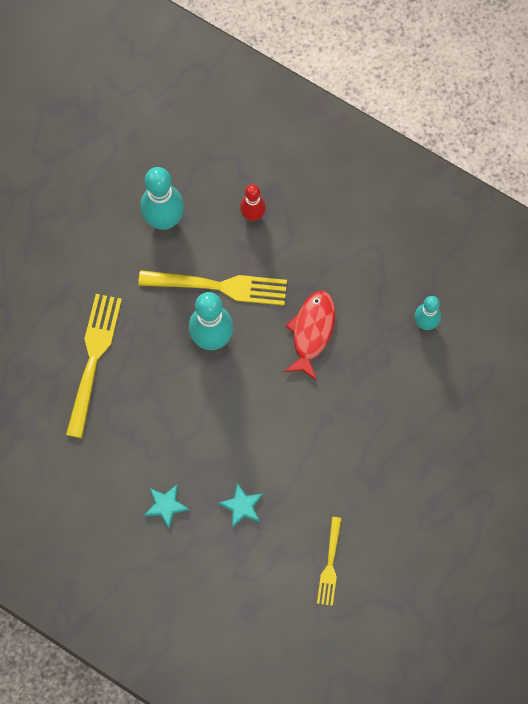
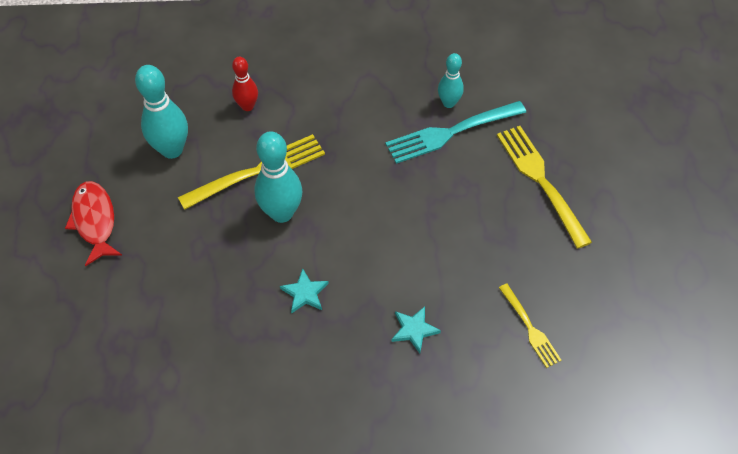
camera: 35 degrees left, 15 degrees down
(93, 360) = (184, 294): yellow fork -> yellow fork (541, 181)
(166, 505) = (344, 374): turquoise star -> turquoise star (305, 293)
(312, 332) = (363, 160): red fish -> red fish (95, 221)
(405, 353) = (452, 132): none -> turquoise fork

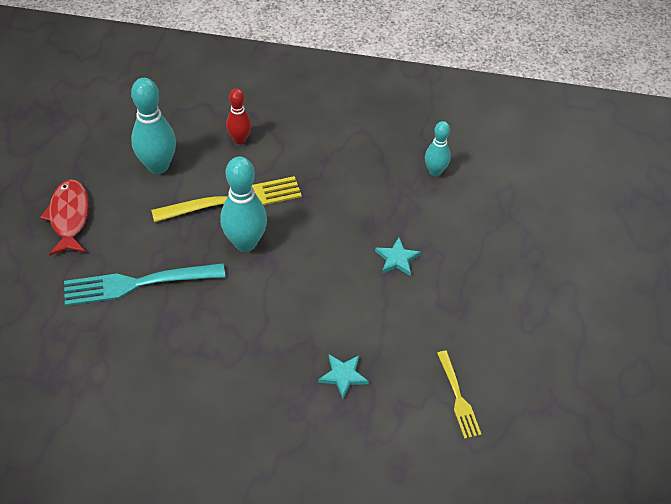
camera: 10 degrees right, 5 degrees down
(305, 293) = (247, 321): turquoise star -> turquoise star (397, 259)
(452, 132) = (430, 199): turquoise fork -> turquoise fork (139, 283)
(541, 181) = (507, 262): yellow fork -> none

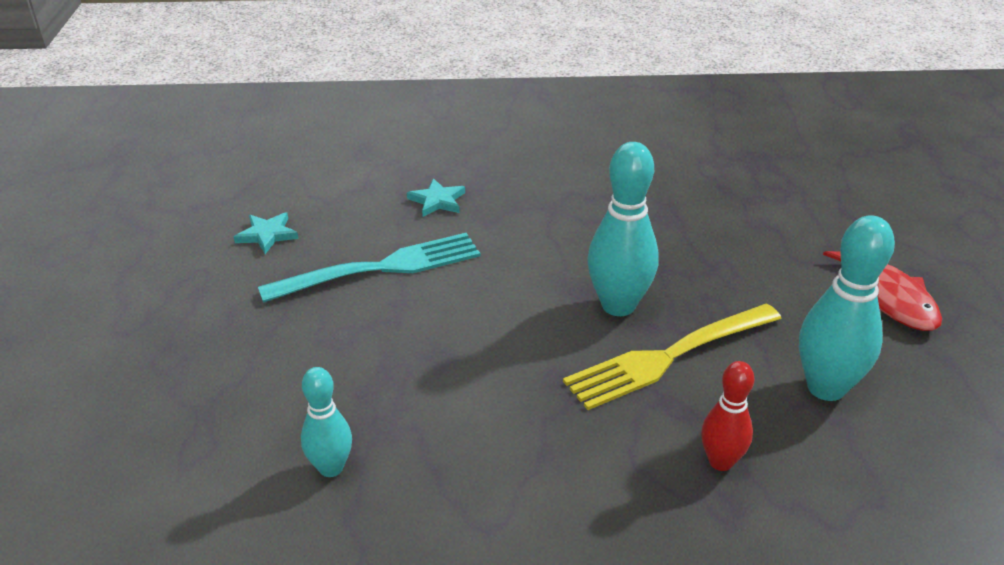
camera: 170 degrees right, 15 degrees down
(139, 283) = (729, 243): turquoise fork -> turquoise fork (379, 269)
(397, 259) = (387, 321): turquoise star -> turquoise star (267, 235)
(457, 397) = (300, 202): yellow fork -> none

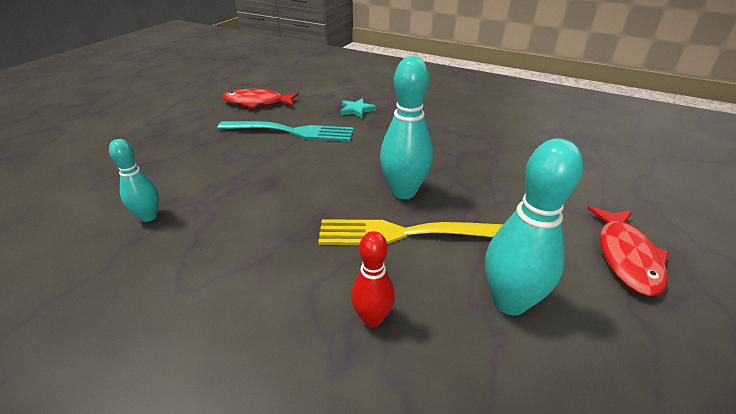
camera: 30 degrees right, 0 degrees up
(267, 235) = (257, 102): turquoise star -> red fish

